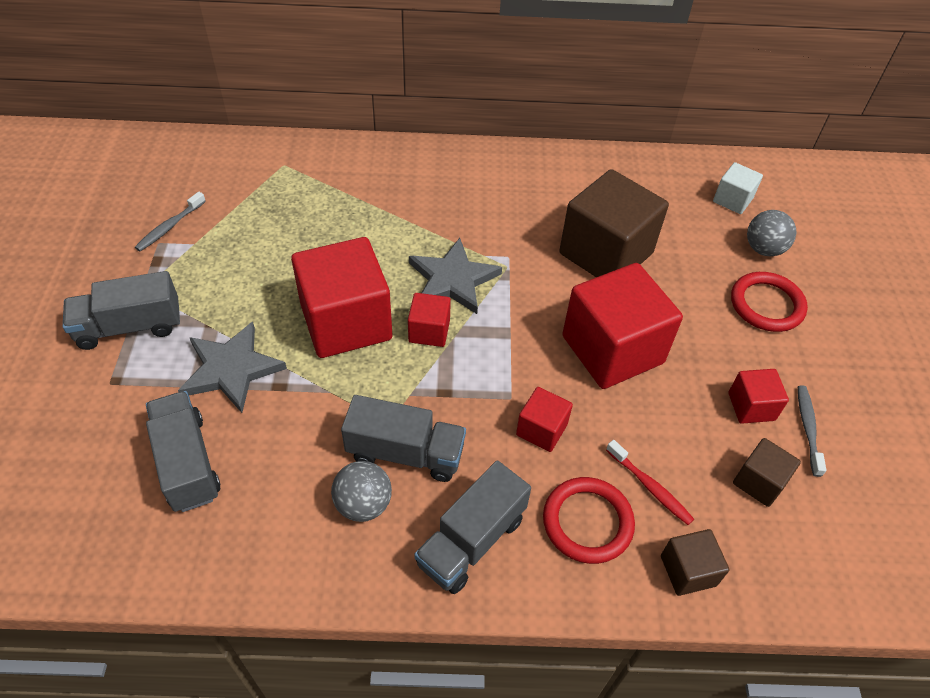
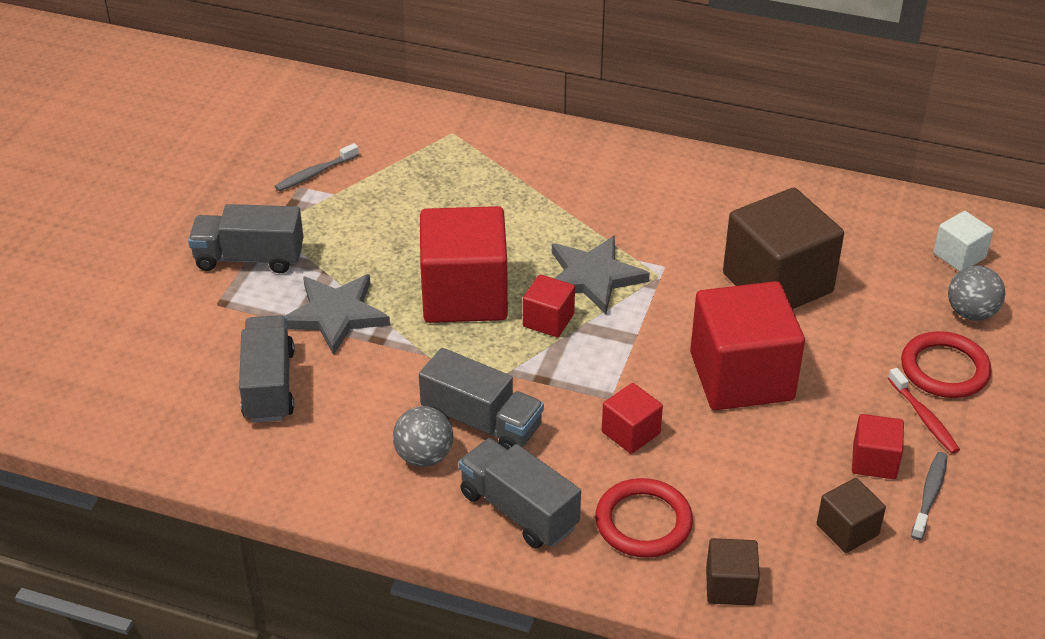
camera: 20 degrees right, 10 degrees down
(471, 541) = (518, 510): grey truck -> grey truck turned 75 degrees clockwise
(650, 487) = (724, 507): red toothbrush -> red toothbrush (924, 417)

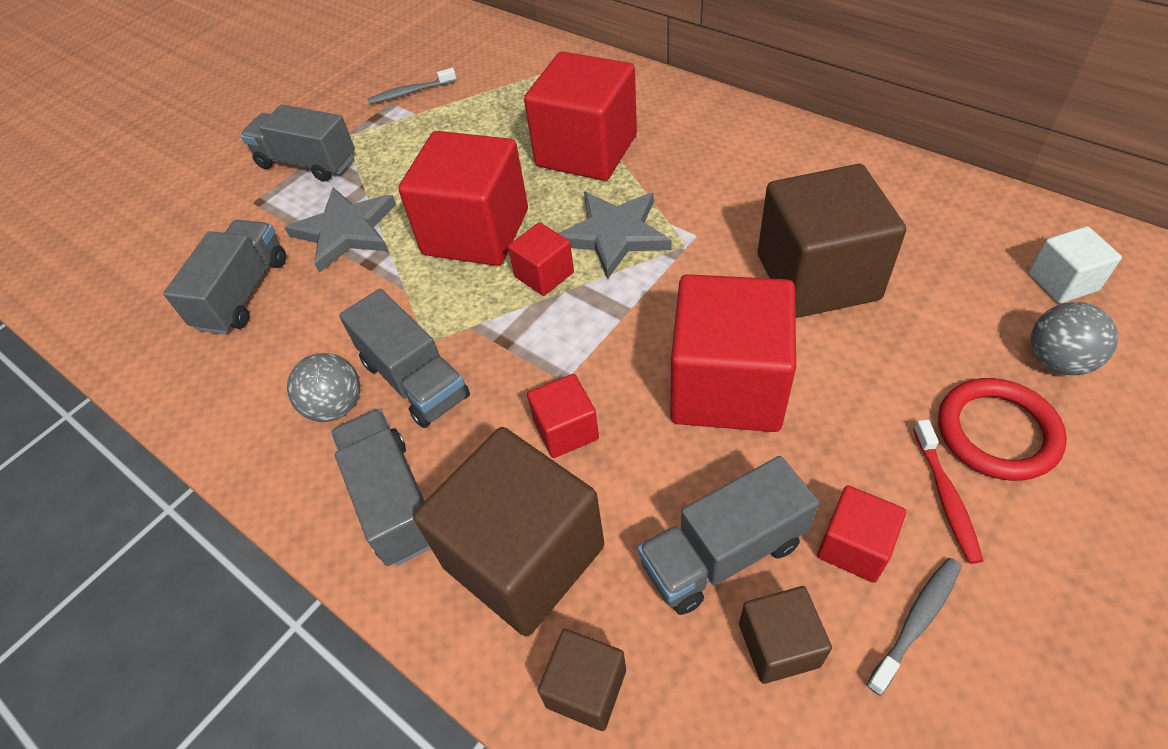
camera: 25 degrees right, 10 degrees up
(529, 207) = (586, 151): none -> red cube
(643, 522) = (523, 556): red ring -> brown cube
(787, 486) = (723, 553): none -> grey truck

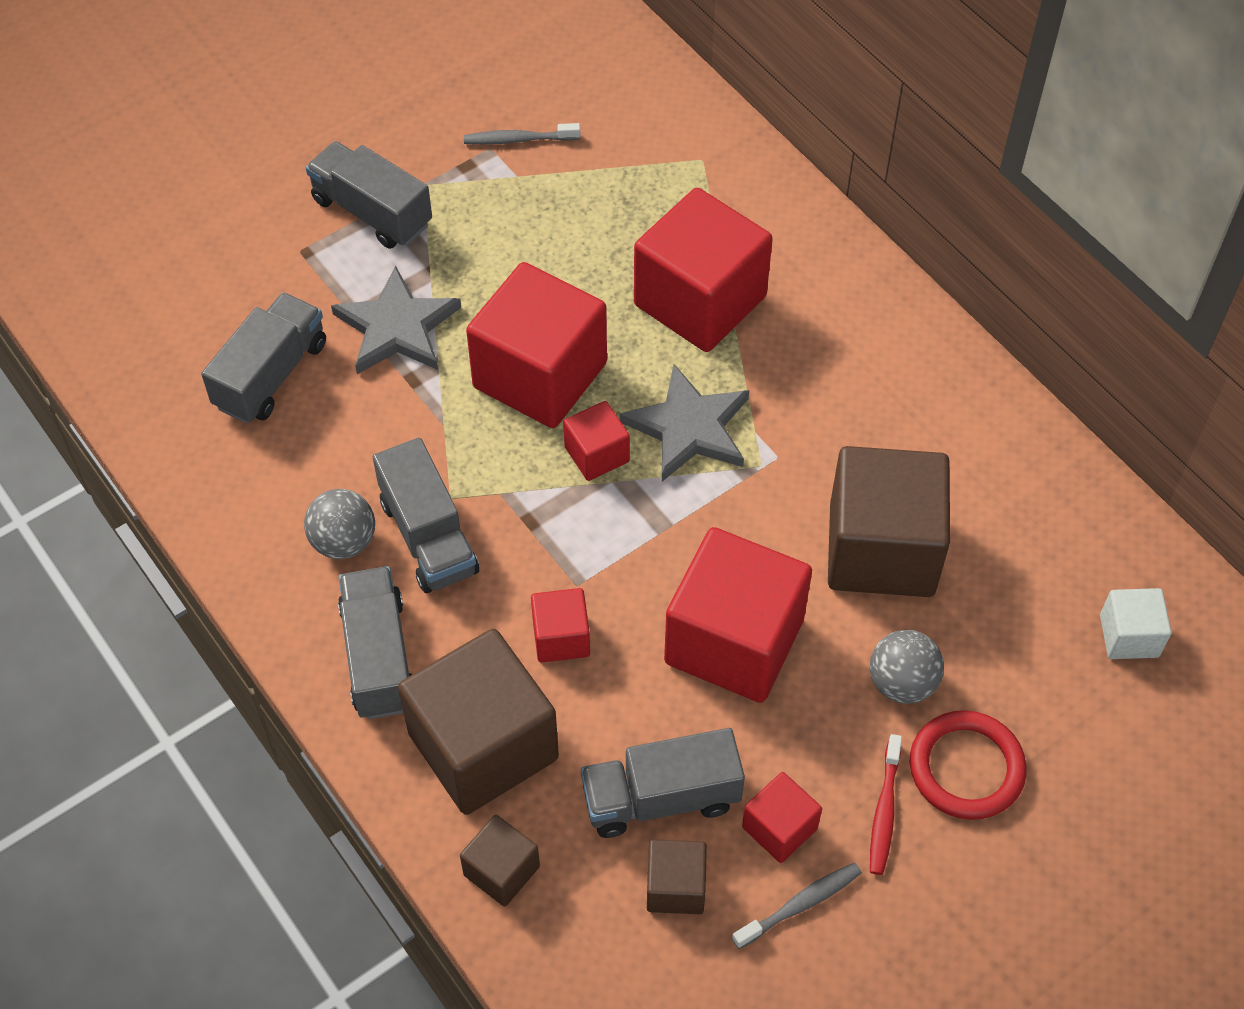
camera: 10 degrees right, 5 degrees up
(1057, 361) = (1068, 717): grey ball -> grey ball (902, 683)

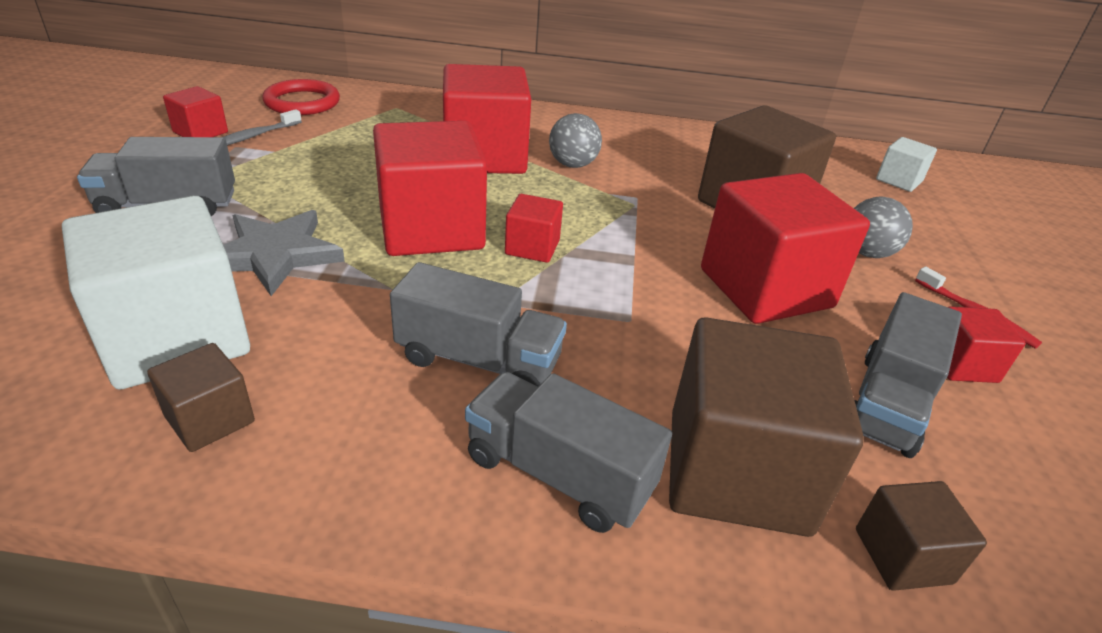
camera: 50 degrees left, 20 degrees down
(271, 375) = (176, 337): grey truck -> white cube
(344, 541) = (405, 410): grey ball -> grey ball (572, 165)
(561, 637) = (671, 356): red cube -> red cube (200, 132)
(675, 887) = (993, 451): brown cube -> brown cube (210, 419)
(689, 427) = (568, 208): grey star -> none
(800, 904) = (1048, 397): grey toothbrush -> none
(966, 768) = (959, 269): red ring -> red ring (302, 102)

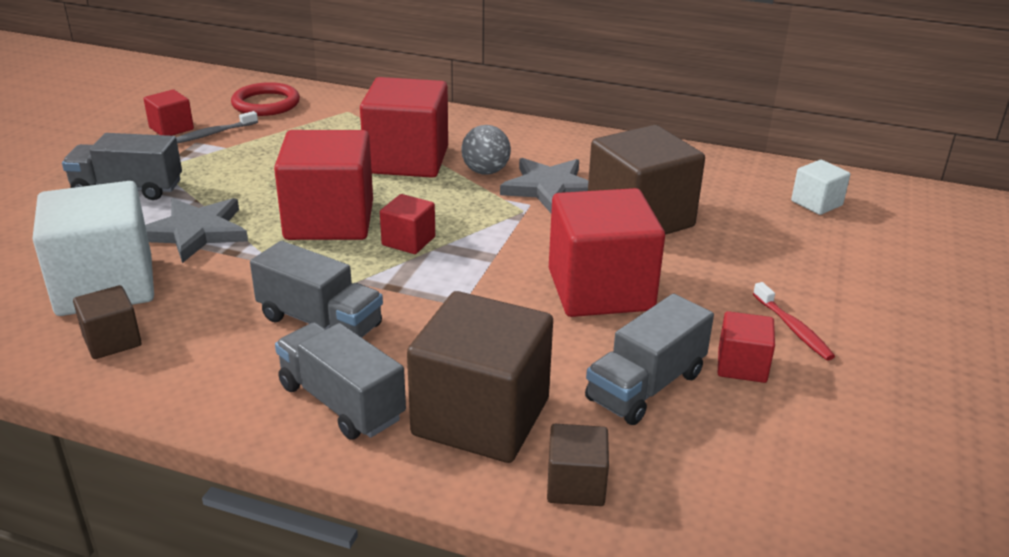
camera: 15 degrees right, 5 degrees down
(647, 179) = (549, 188): none -> grey star
(867, 253) = (725, 268): grey ball -> none

